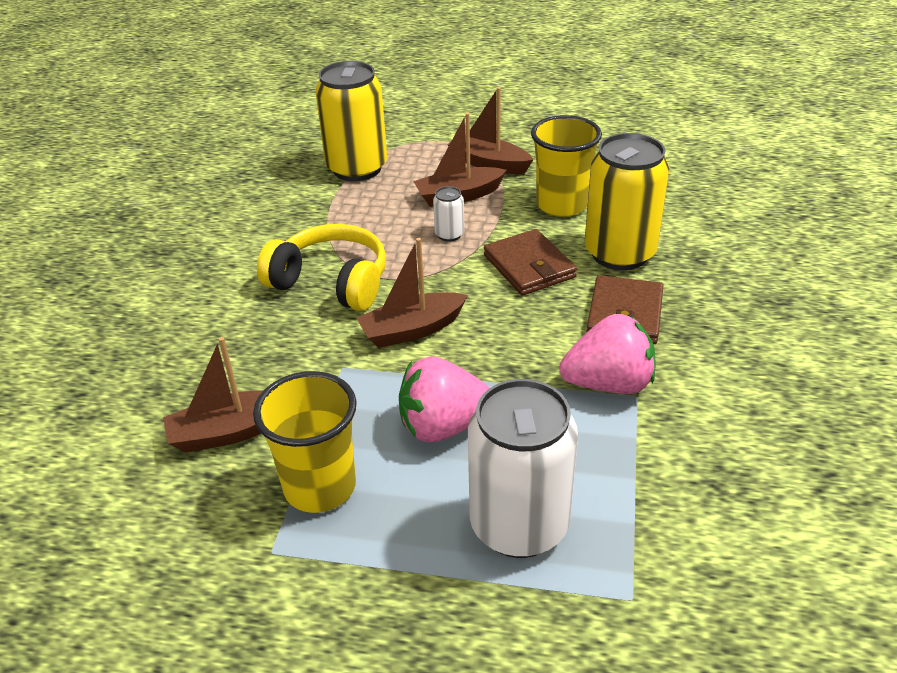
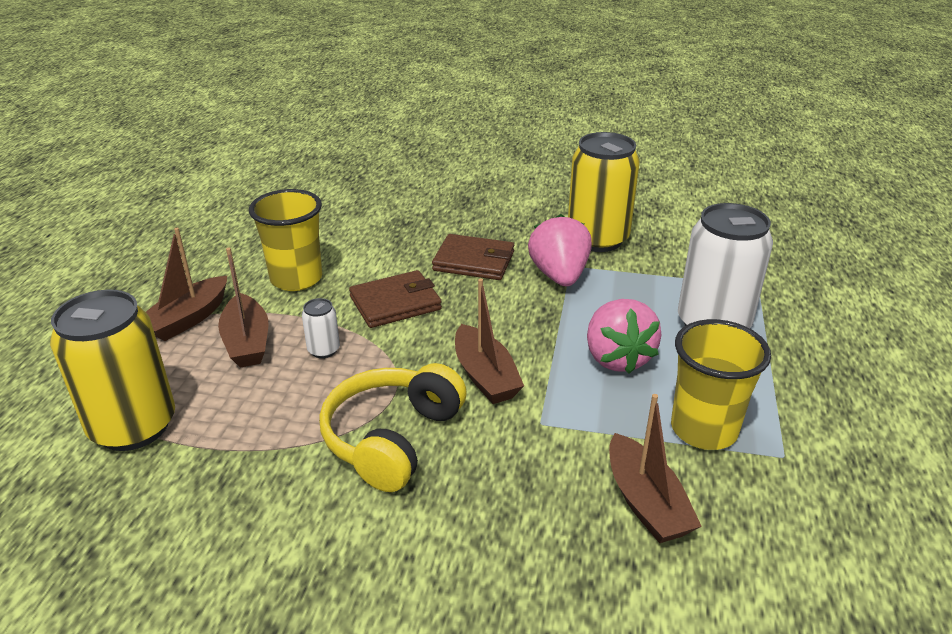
camera: 90 degrees left, 5 degrees down
(619, 253) = (388, 256): yellow can -> yellow can (597, 239)

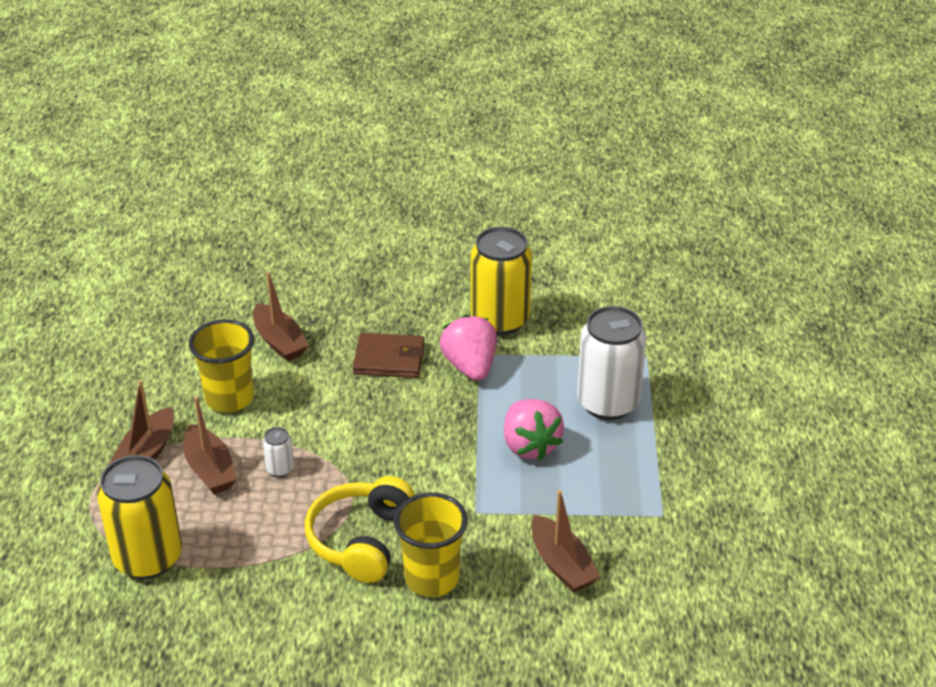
camera: 10 degrees left, 5 degrees up
(395, 303) = (328, 414): brown wallet -> none
(485, 376) = (423, 476): brown boat -> brown boat (279, 341)
(703, 430) = (602, 501): yellow cup -> yellow cup (432, 578)

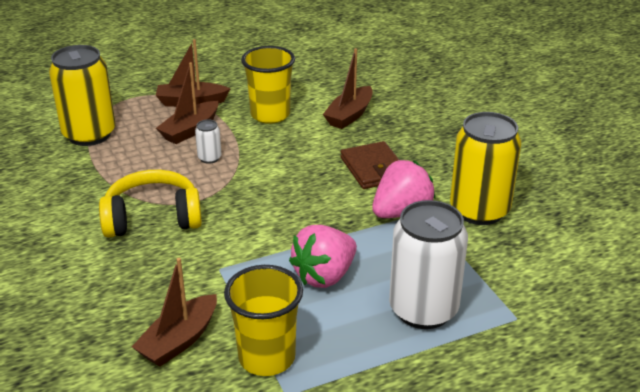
camera: 65 degrees right, 5 degrees down
(432, 578) = (126, 267): yellow cup -> yellow cup (267, 358)

